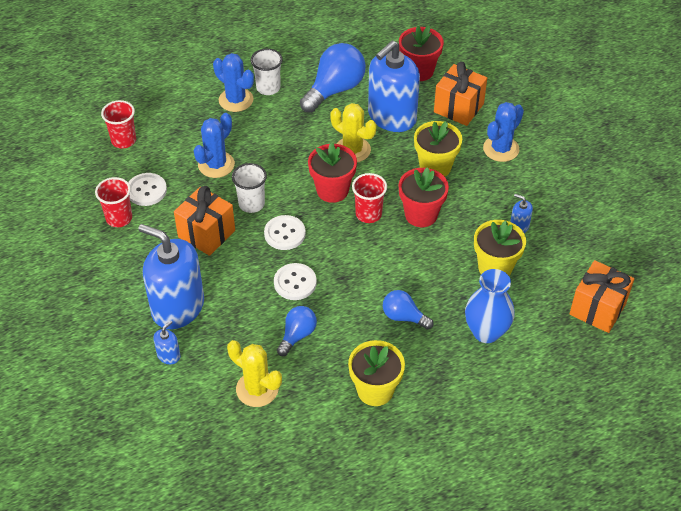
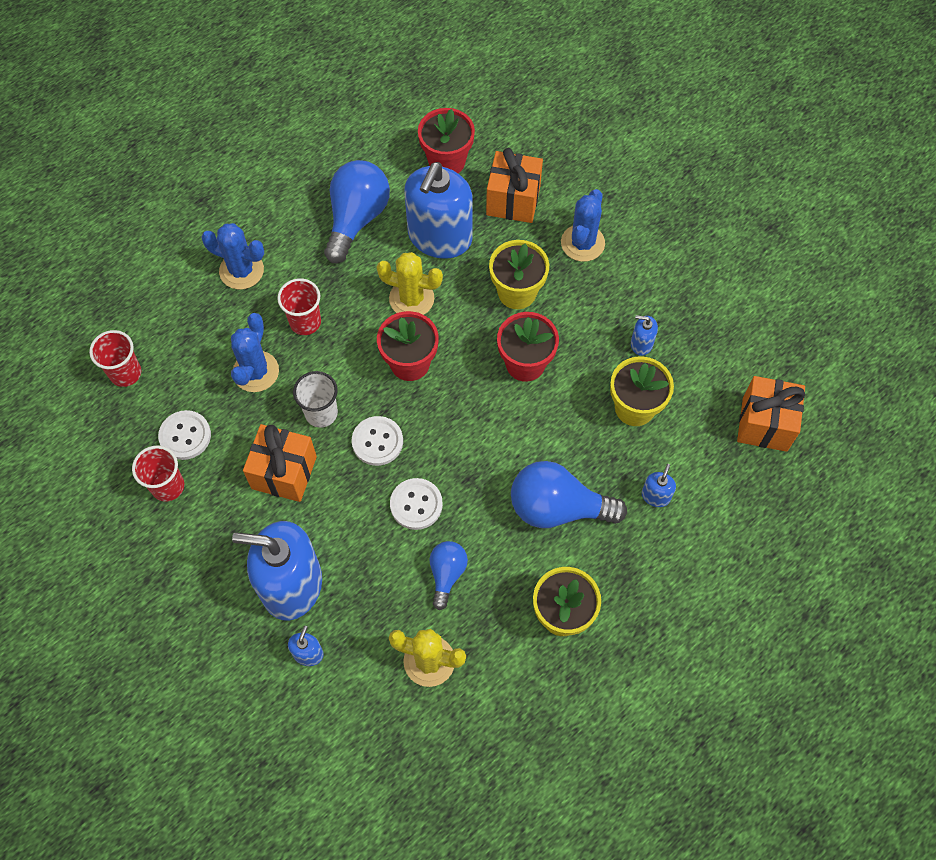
camera: 20 degrees left, 15 degrees up
(268, 88) = (274, 241): white cup -> none
(368, 214) = (465, 382): red cup -> red cup (305, 322)
(403, 317) = (557, 507): blue light bulb -> blue light bulb, size x1.78
(486, 332) = (655, 496): blue vase -> blue soap dispenser

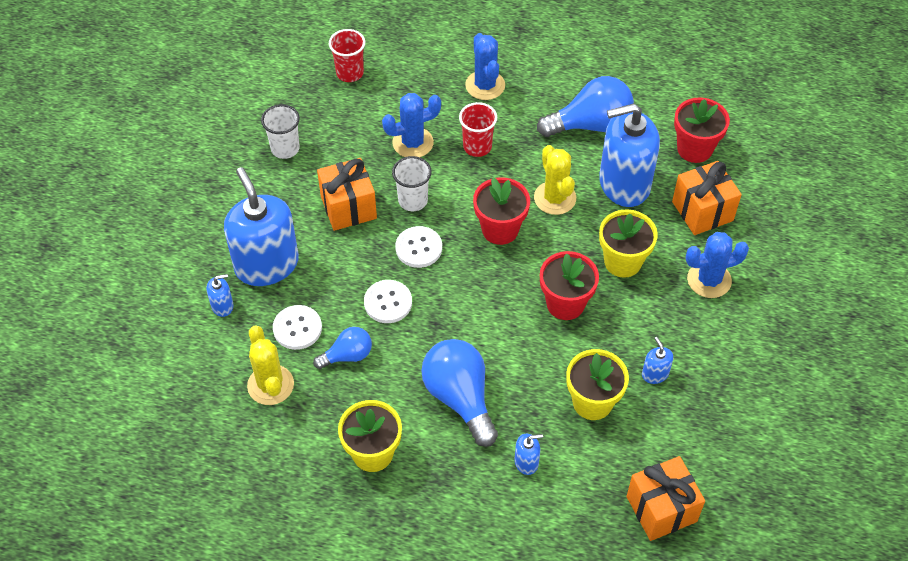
camera: 55 degrees right, 10 degrees down
(168, 486) = (285, 148): red cup -> white cup
(185, 436) = (330, 134): white button -> white button (297, 328)

